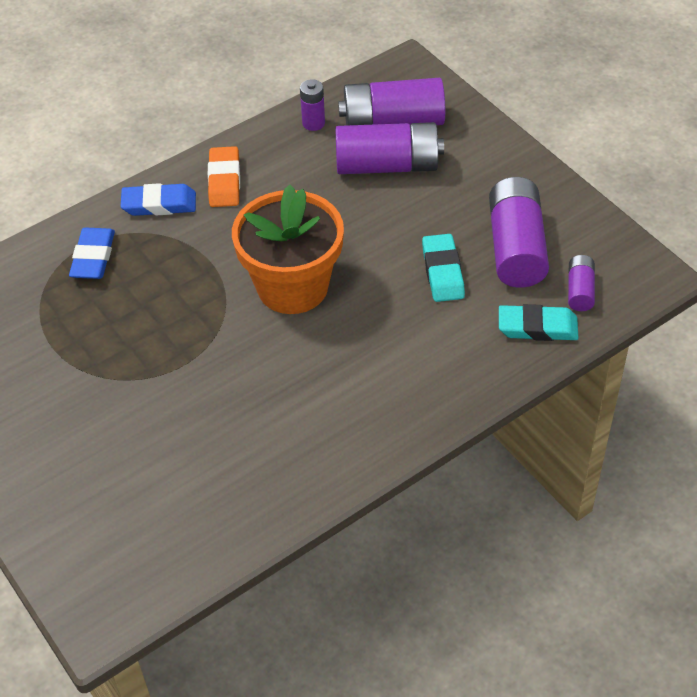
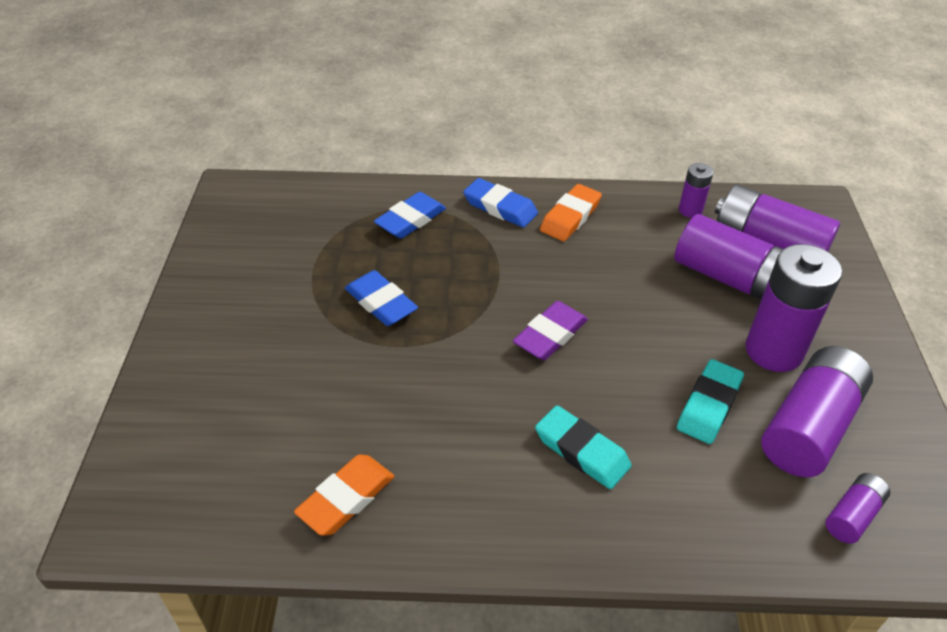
camera: 35 degrees right, 5 degrees down
(138, 339) = (381, 302): none -> blue eraser
(253, 489) = (346, 498): none -> orange eraser
(292, 287) = (550, 335): orange flower pot -> purple eraser
(456, 206) = (773, 351): none -> purple battery
(537, 327) = (770, 525): turquoise eraser -> turquoise eraser (581, 451)

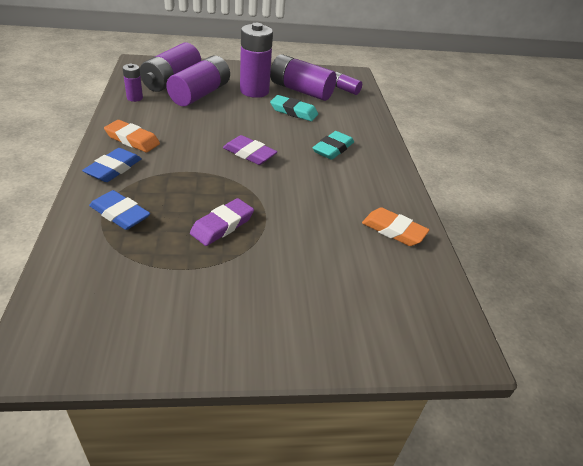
camera: 100 degrees left, 5 degrees down
(381, 302) = (222, 225): blue eraser -> purple eraser

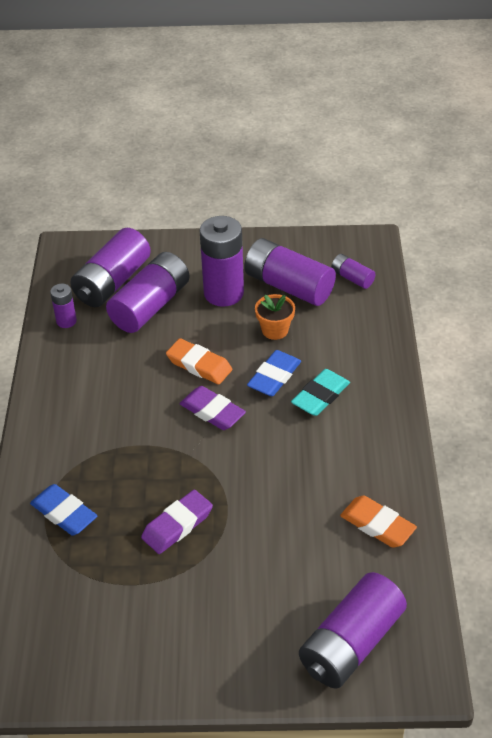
camera: 10 degrees right, 5 degrees up
(114, 169) = (51, 446): blue eraser -> blue eraser (274, 377)
(132, 140) = (69, 397): orange eraser -> orange eraser (199, 365)
(293, 112) = (275, 330): turquoise eraser -> orange flower pot
(389, 320) = (351, 643): none -> purple battery

